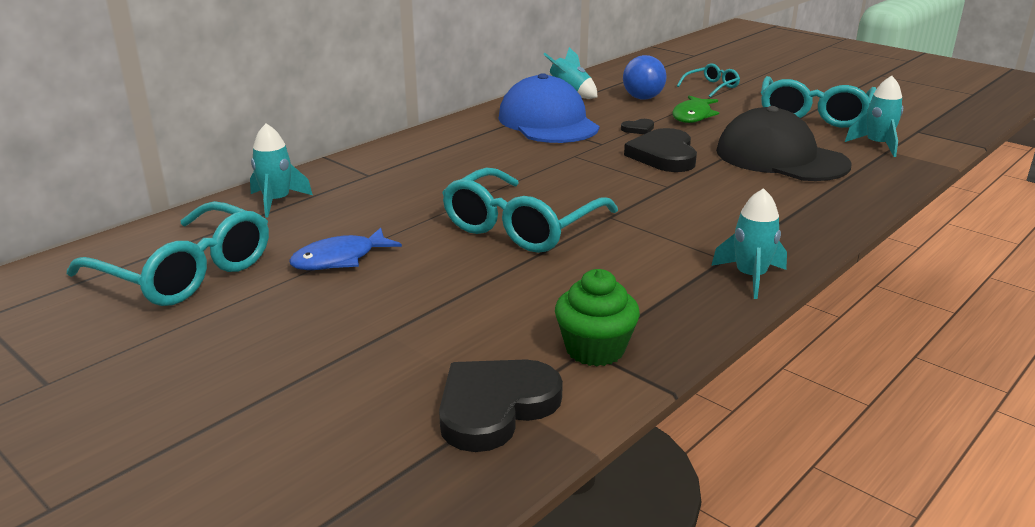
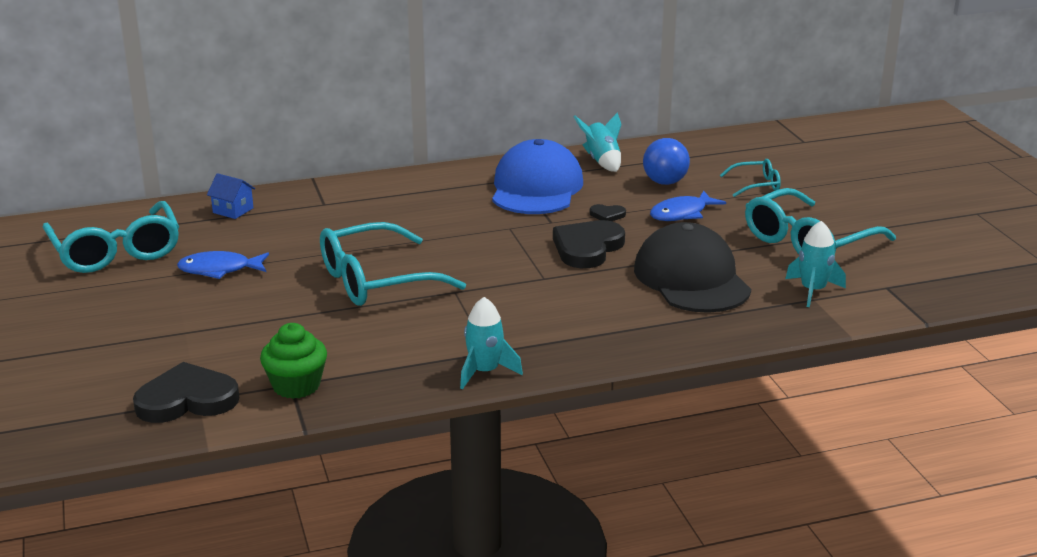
camera: 30 degrees right, 0 degrees up
(277, 201) = (233, 210): turquoise rocket -> blue house
(693, 116) = (682, 214): green fish -> blue fish

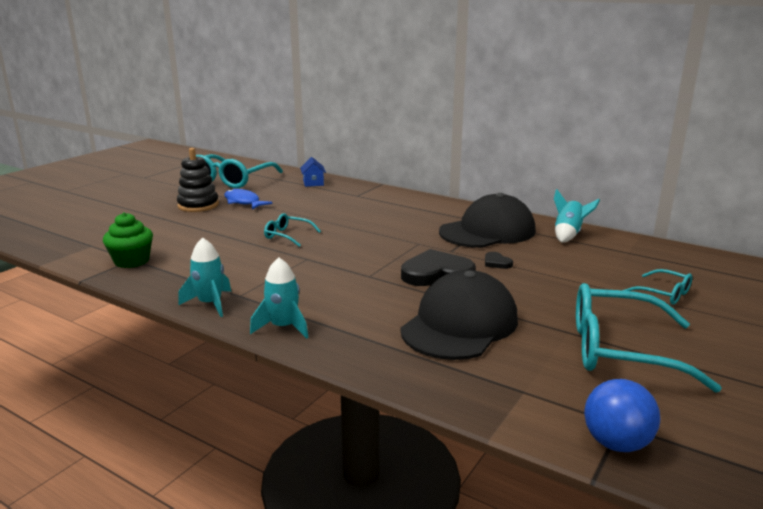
camera: 50 degrees right, 5 degrees down
(176, 299) = (198, 205): none -> black stacking toy
(187, 400) = (89, 243): black heart -> none
(376, 280) = (287, 236): turquoise glasses -> turquoise glasses, size x0.49
(536, 188) = (487, 231): blue cap -> black cap
(665, 182) = (587, 262): blue ball -> blue ball (616, 443)
(682, 214) = (554, 284): blue fish -> none
(812, 291) = (538, 385): turquoise rocket -> turquoise rocket (283, 327)

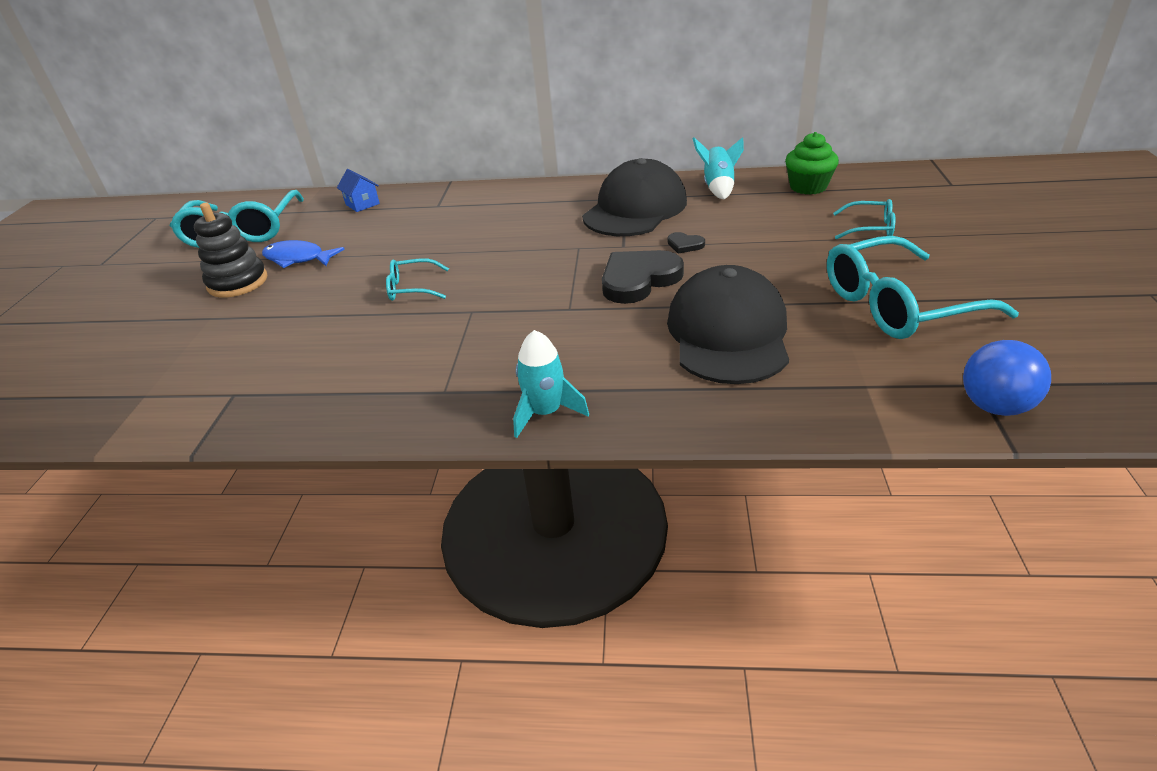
camera: 25 degrees left, 15 degrees up
(132, 261) = (236, 397): green cupcake -> green cupcake (808, 187)
(210, 304) = (419, 417): turquoise rocket -> none

